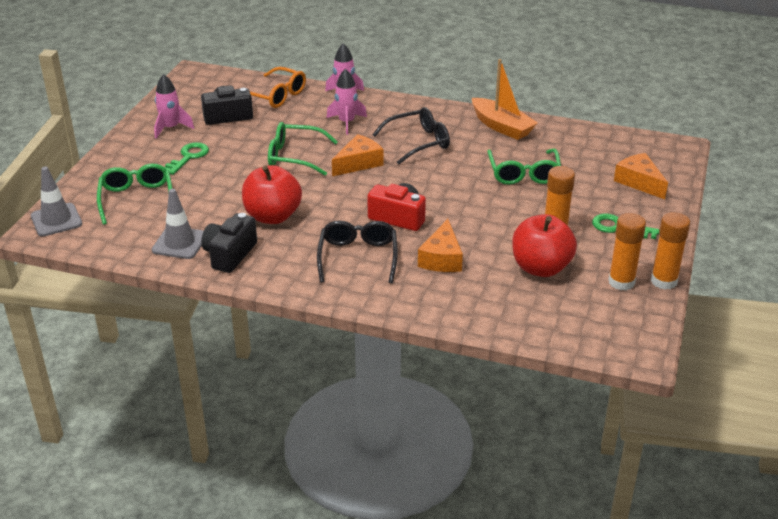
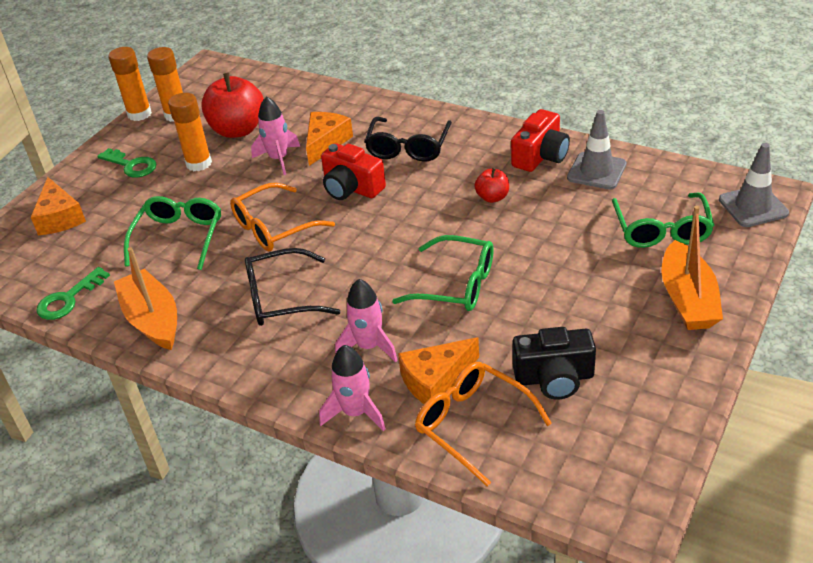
camera: 165 degrees left, 5 degrees up
(132, 158) = (687, 299): none -> orange boat
(171, 128) = (643, 357): pink rocket -> pink rocket (279, 159)
(188, 157) = (606, 294): green key -> green key (68, 299)
(229, 254) = (540, 156): black camera -> red camera
(272, 216) = (492, 197): red apple -> red apple, size x0.50
(359, 163) = (373, 268): orange cheese -> orange cheese (435, 380)
(450, 184) = (274, 227): none -> orange glasses

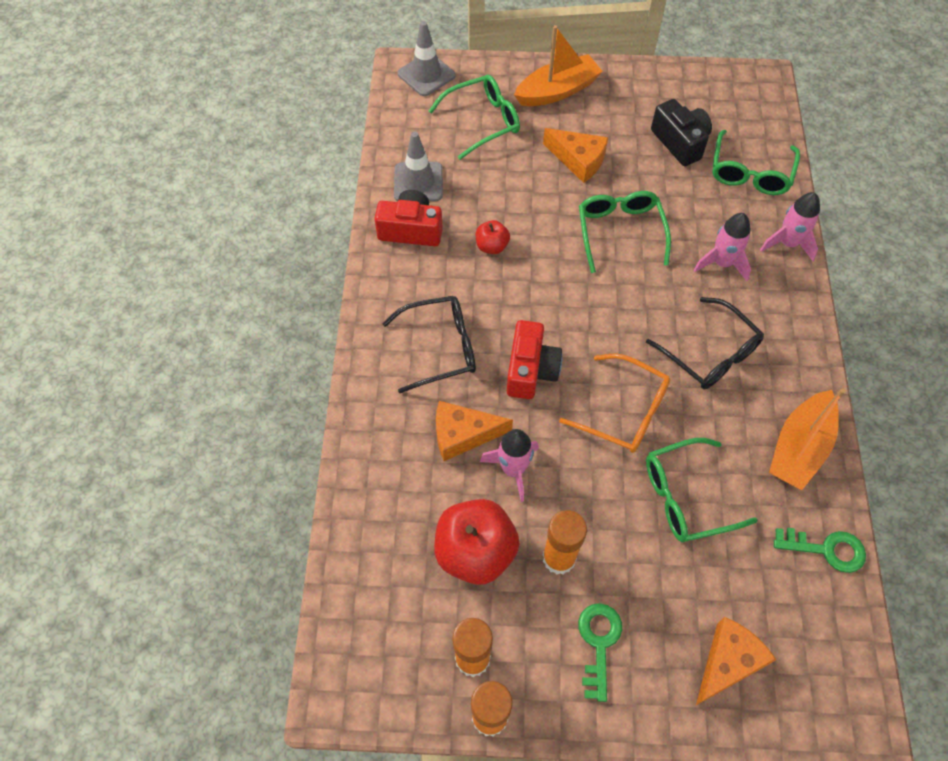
camera: 120 degrees left, 20 degrees up
(435, 380) = (726, 208): orange cheese -> orange cheese (578, 160)
(473, 424) = (750, 173): orange glasses -> green glasses

